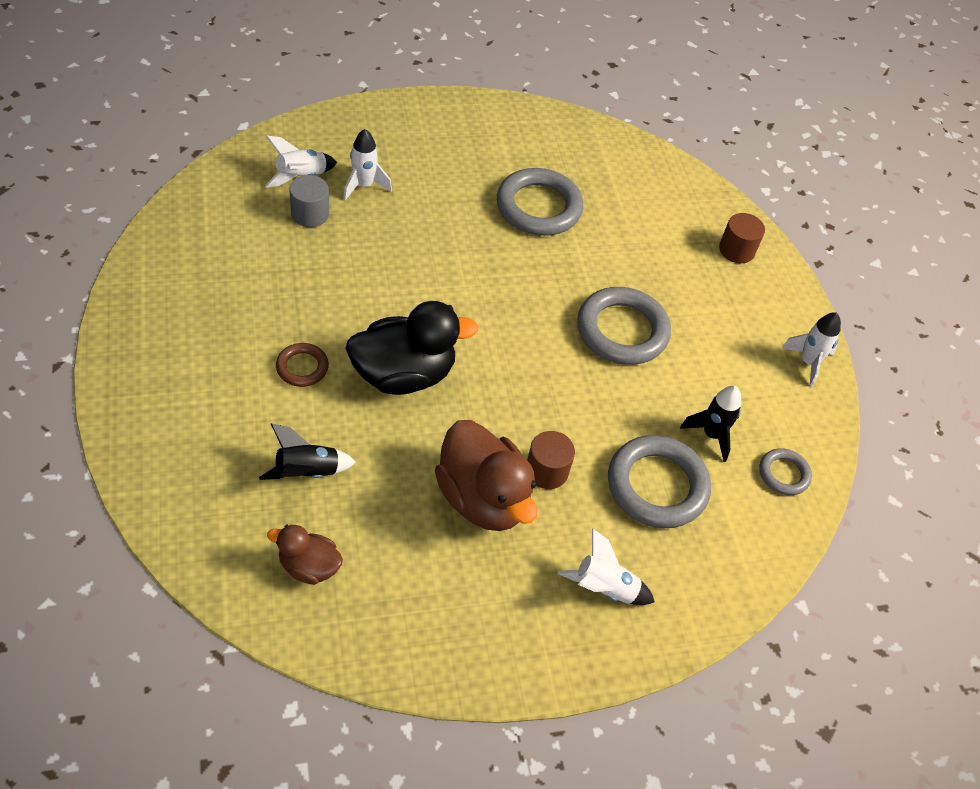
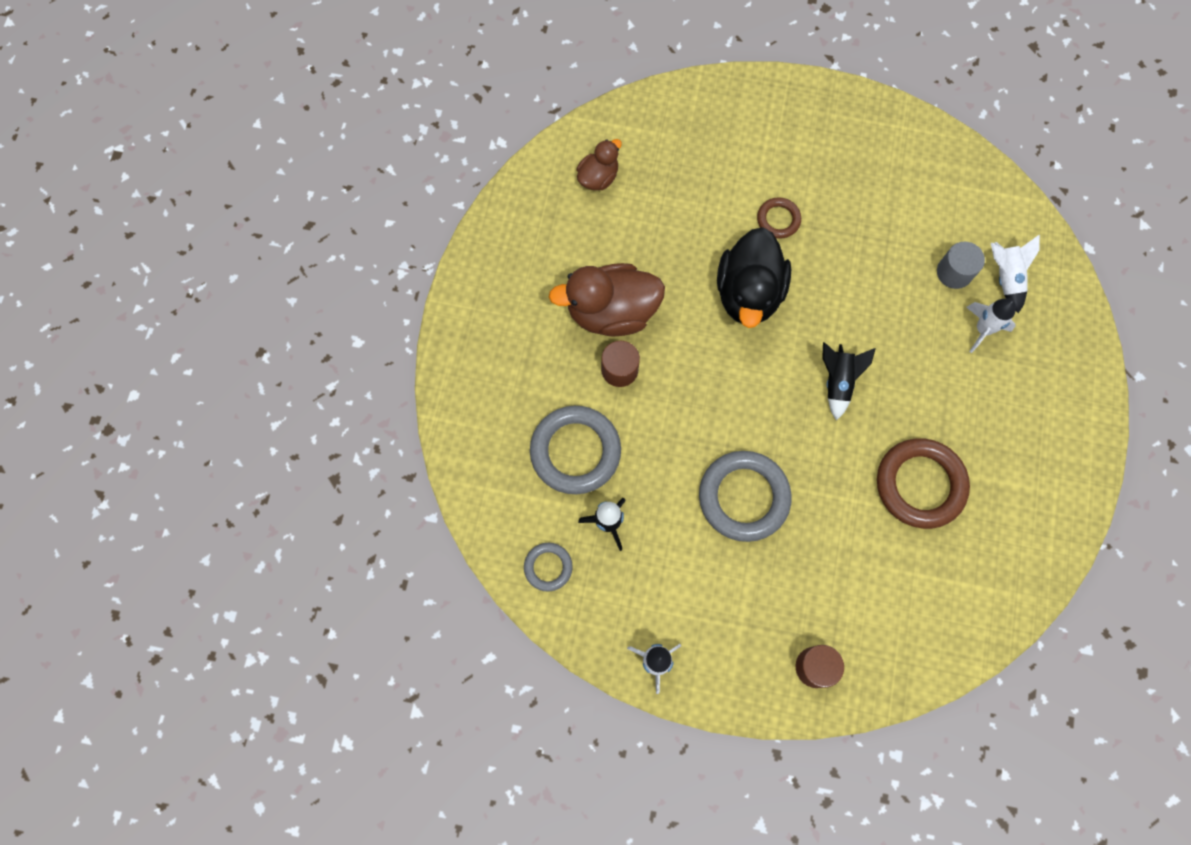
camera: 120 degrees right, 20 degrees up
(307, 472) = (677, 197): black rocket -> black rocket (837, 382)
(538, 207) = (920, 485): grey ring -> brown ring
(604, 588) = (504, 369): white rocket -> none

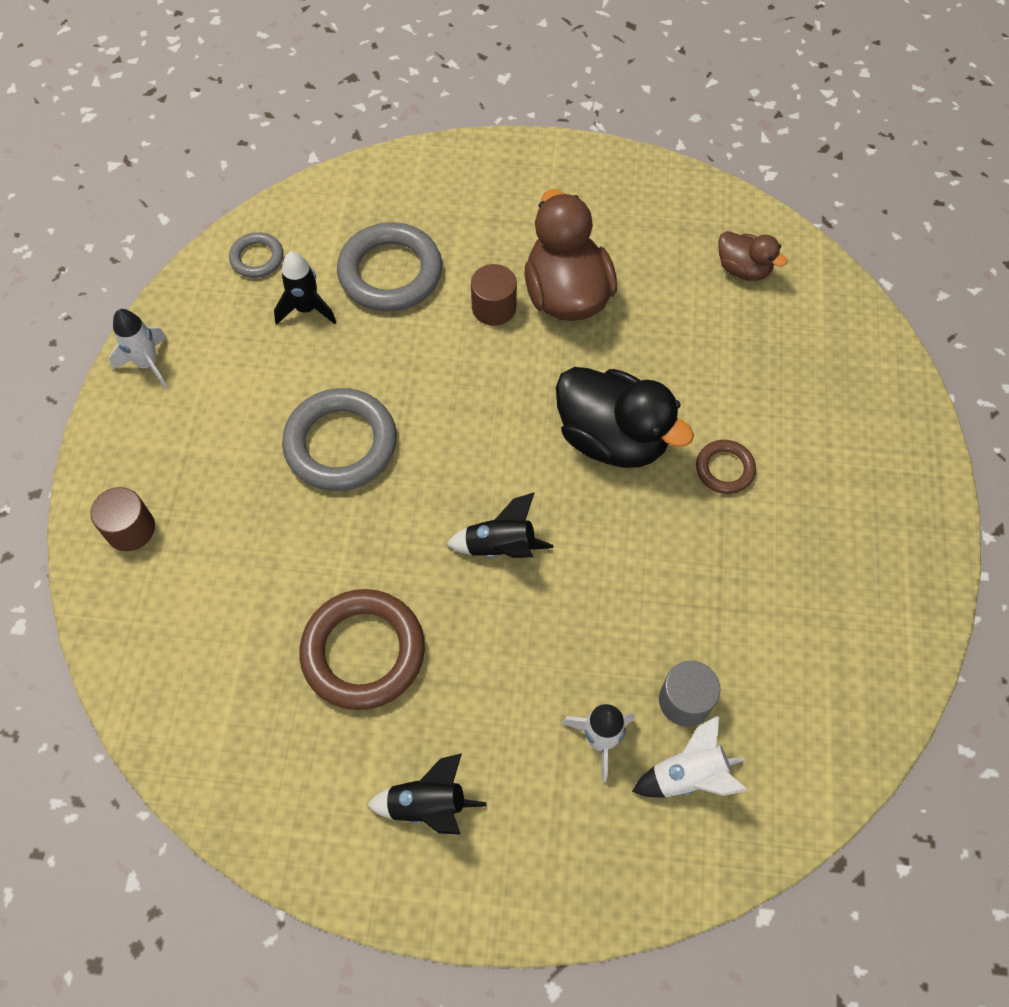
camera: 85 degrees right, 10 degrees down
(748, 293) = (612, 438): black duck -> black duck turned 150 degrees counterclockwise
(1029, 445) = (428, 805): none -> black rocket

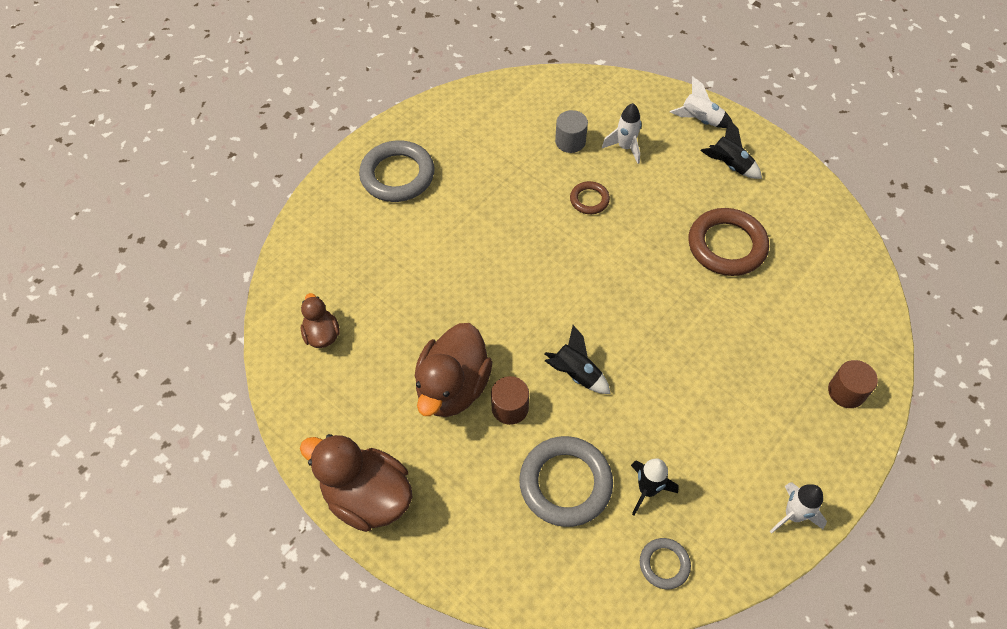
camera: 145 degrees left, 5 degrees down
(341, 444) = (676, 370): grey ring -> grey ring (397, 175)
(500, 547) = (614, 256): black rocket -> black rocket (576, 374)
(563, 168) = (367, 496): none -> brown duck
(612, 438) = (502, 278): black duck -> none
(688, 775) = (593, 115): white rocket -> white rocket (700, 120)
(724, 469) = (453, 226): brown ring -> brown ring (589, 200)

